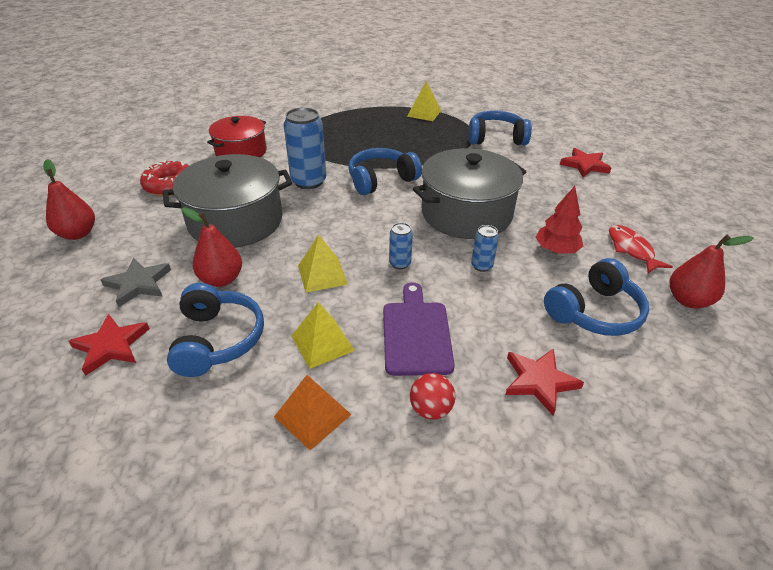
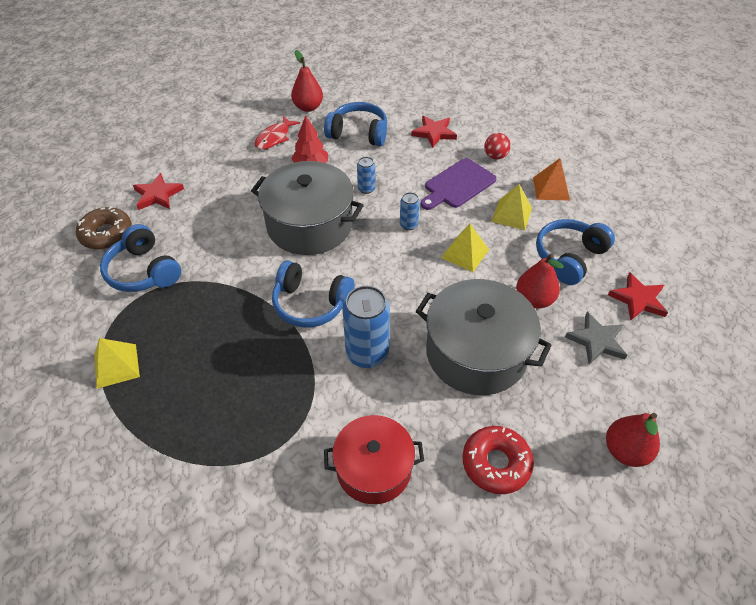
camera: 130 degrees left, 10 degrees up
(553, 137) = (106, 234): none -> brown donut

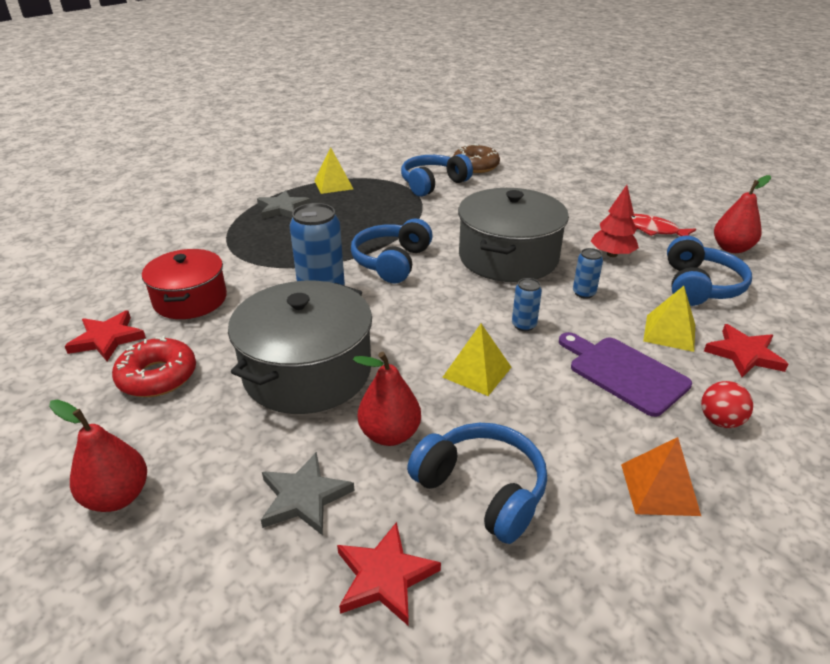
camera: 90 degrees right, 15 degrees down
(158, 195) = (532, 180): red star -> red star (107, 339)
(172, 413) = (282, 208): none -> grey star
(511, 214) = (572, 428): yellow pyramid -> yellow pyramid (669, 332)

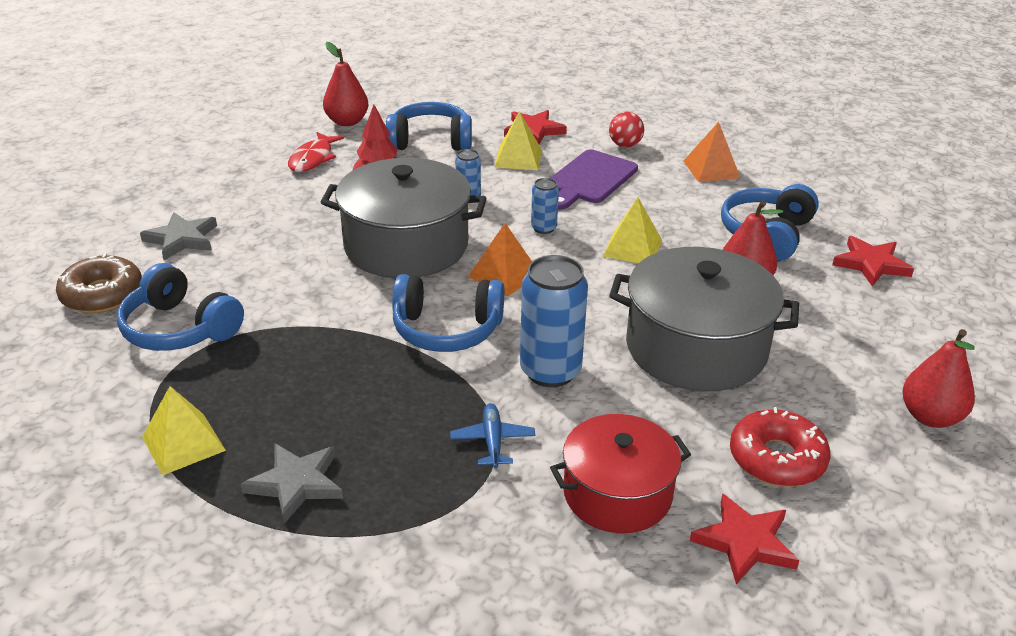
camera: 105 degrees left, 0 degrees up
(270, 264) = (492, 441): none -> blue plane
(304, 497) = (841, 312): grey star -> grey star (182, 239)
(453, 294) = (504, 275): none -> orange pyramid

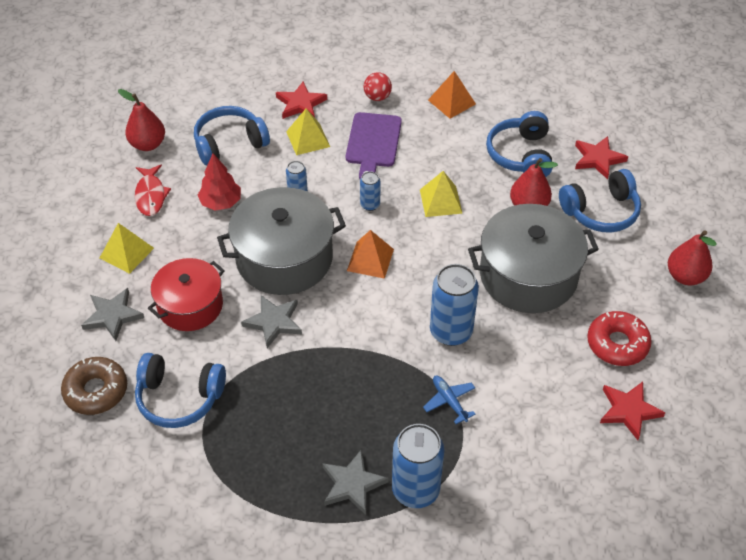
camera: 25 degrees left, 15 degrees up
(183, 443) = (258, 487): yellow pyramid -> yellow pyramid (127, 253)
(344, 296) = (274, 322): none -> grey star
(371, 521) = (415, 490): none -> blue can
(446, 329) = (363, 324): blue headphones -> blue headphones (601, 211)
(617, 493) = (543, 408): red pot -> red pot (190, 305)

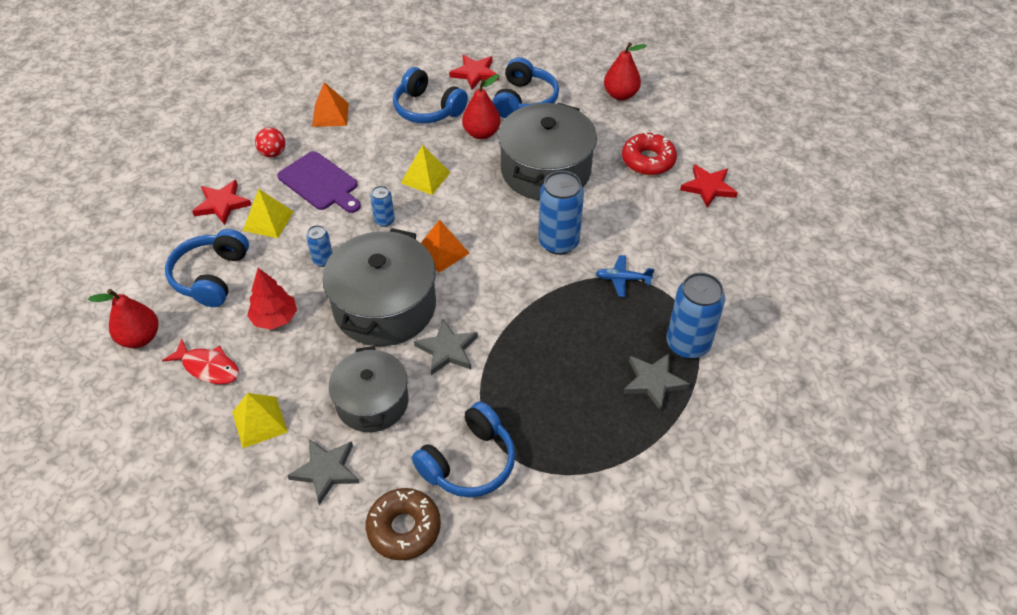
camera: 55 degrees left, 0 degrees up
(190, 305) = (372, 402): red pot -> grey pot

